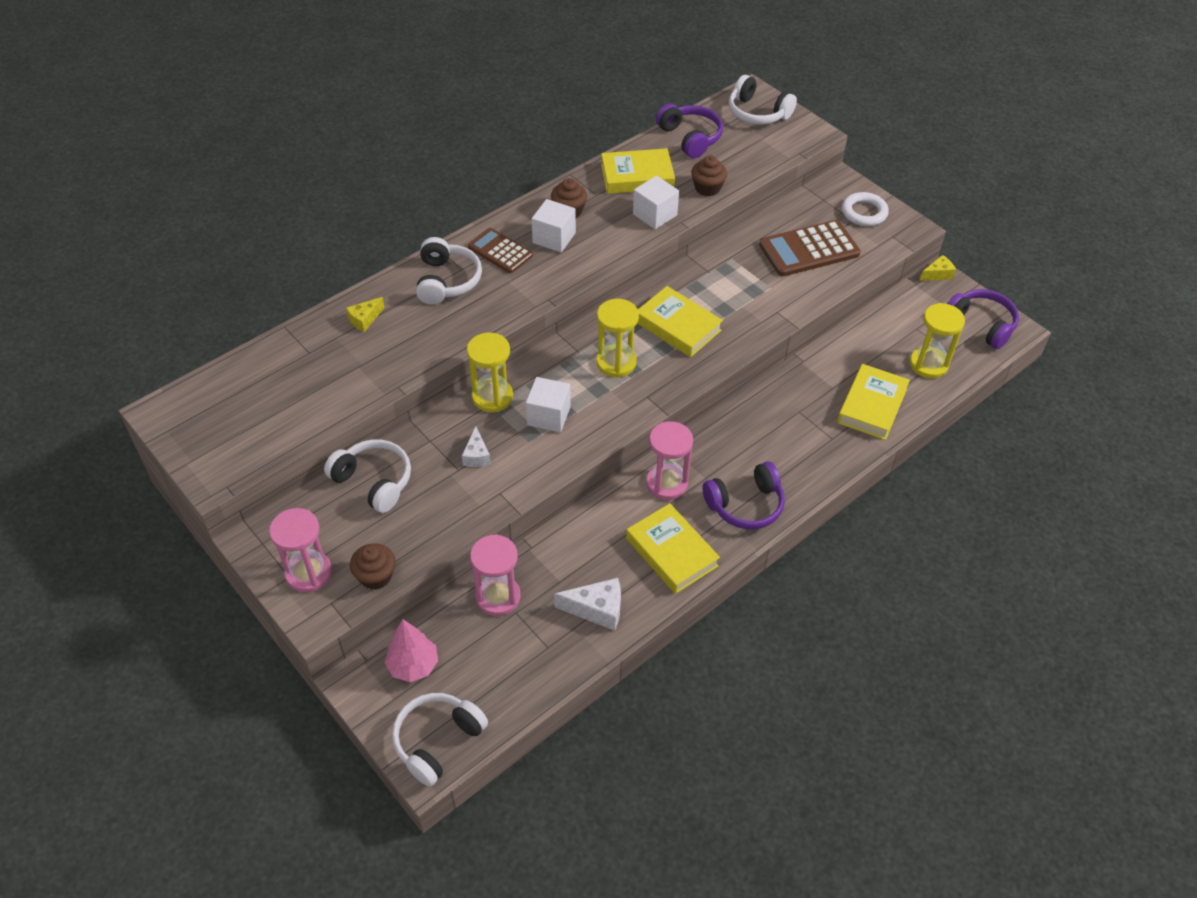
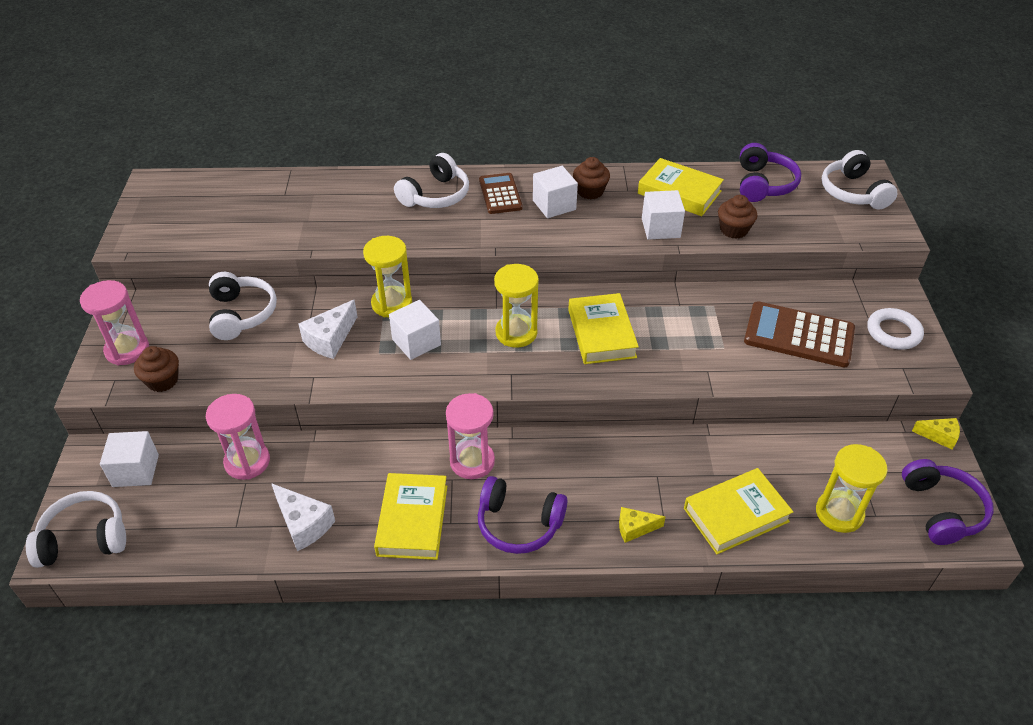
camera: 40 degrees right, 5 degrees down
(365, 319) = (347, 192): yellow cheese -> yellow cheese (635, 528)
(413, 665) = (135, 470): pink tree -> white cube
(476, 455) = (330, 339): white cheese -> white cheese, size x1.56

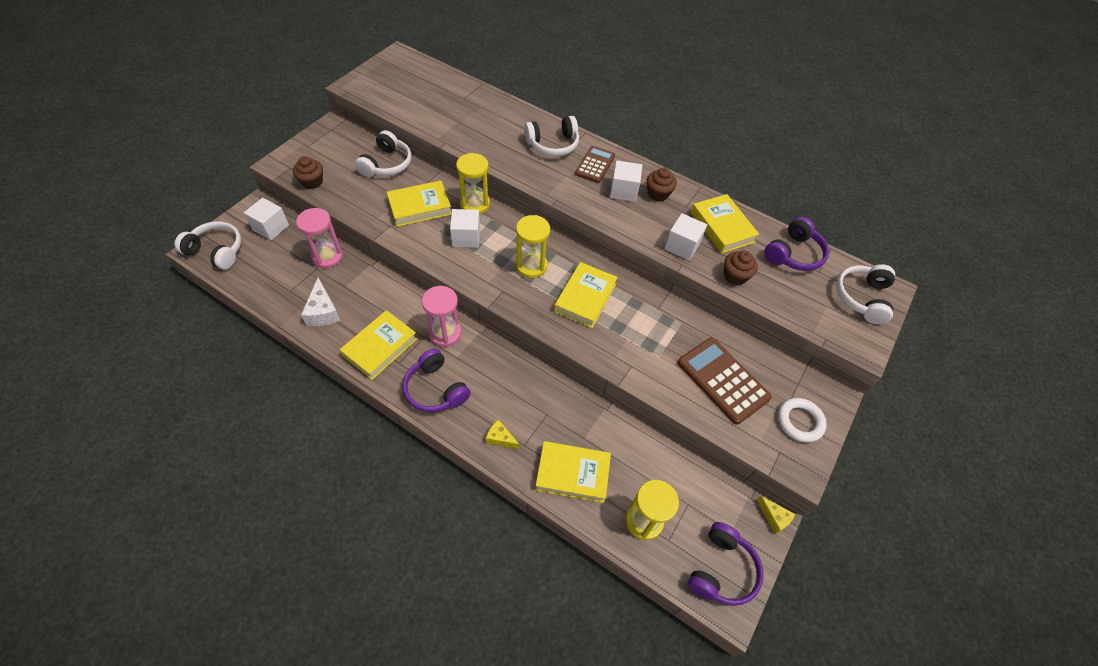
camera: 30 degrees right, 10 degrees up
(127, 350) = (311, 153): pink hourglass -> none
(330, 339) = (420, 207): white cheese -> yellow book

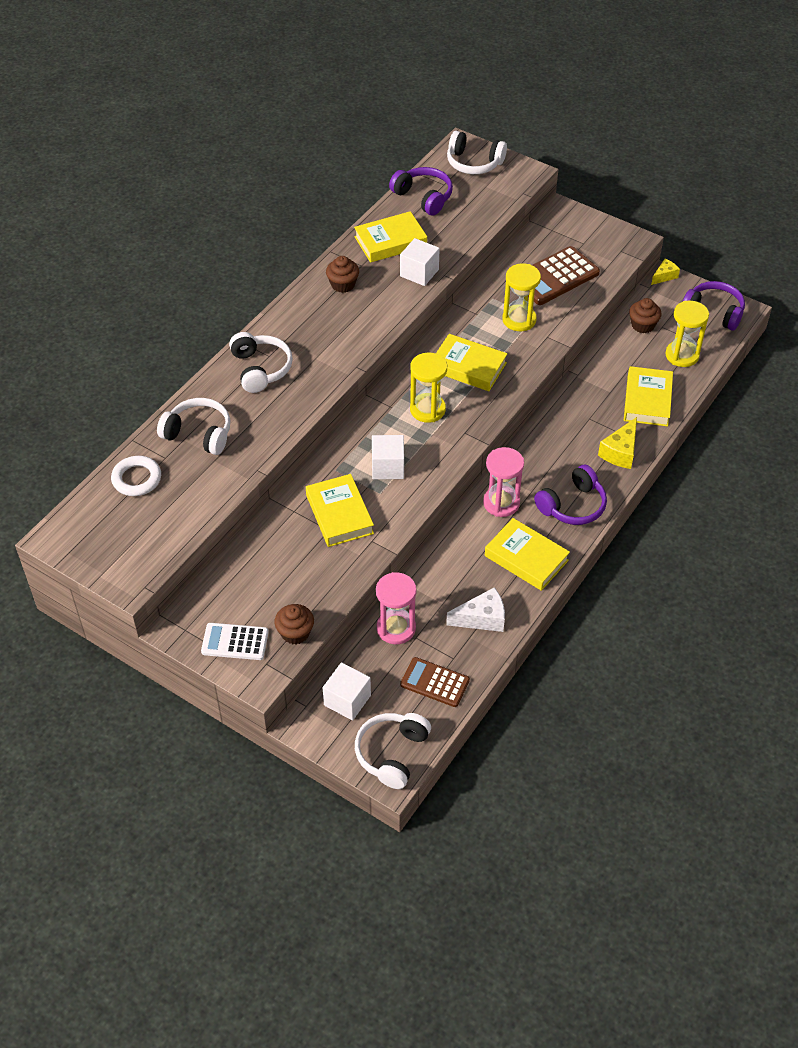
camera: 85 degrees left, 5 degrees down
(313, 152) = (235, 642): none -> white calculator
(387, 164) = (260, 556): white headphones -> white headphones (199, 434)
(475, 204) = (333, 462): yellow hourglass -> yellow hourglass (519, 320)
(500, 438) = (620, 452): yellow cheese -> yellow cheese, size x1.56
(595, 165) = (296, 333): brown calculator -> brown calculator (435, 682)
(623, 191) = (339, 311): white cube -> none
(735, 276) = (455, 240): brown cupcake -> brown cupcake (643, 325)
(799, 421) = (590, 235): white ring -> white ring (137, 479)

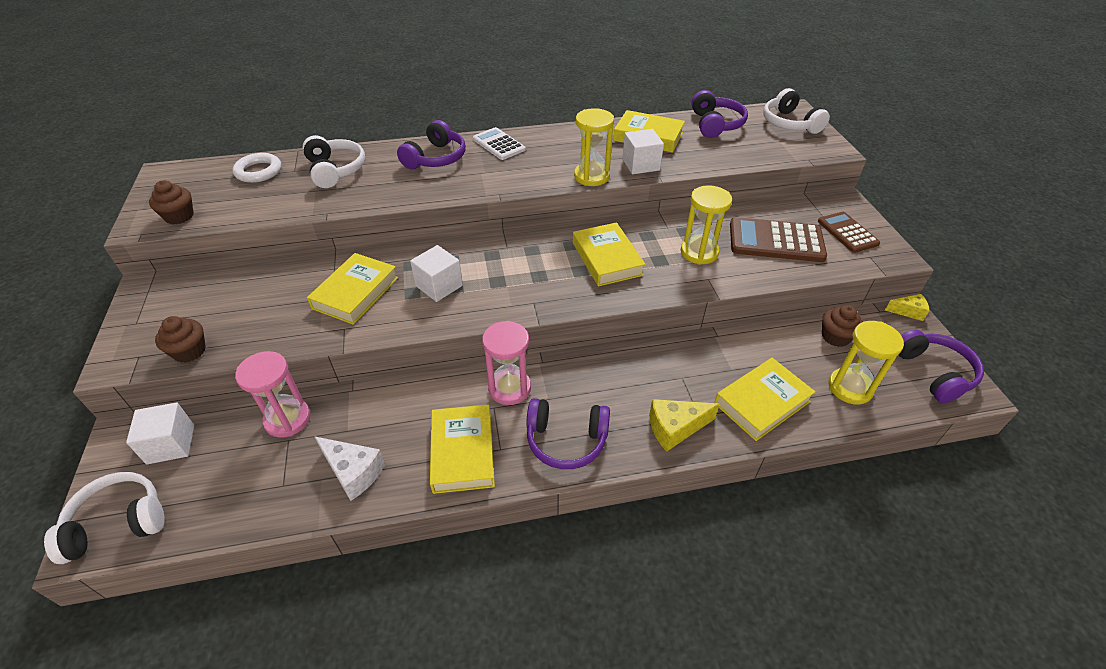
camera: 45 degrees right, 5 degrees down
(235, 642) = (152, 324): white calculator -> white calculator (499, 144)
(260, 369) = (436, 158): white headphones -> purple headphones
(343, 284) = (572, 143): brown cupcake -> brown cupcake (179, 216)
(427, 409) = (530, 267): yellow hourglass -> yellow hourglass (591, 176)
(435, 682) = (239, 493): brown calculator -> brown calculator (847, 232)

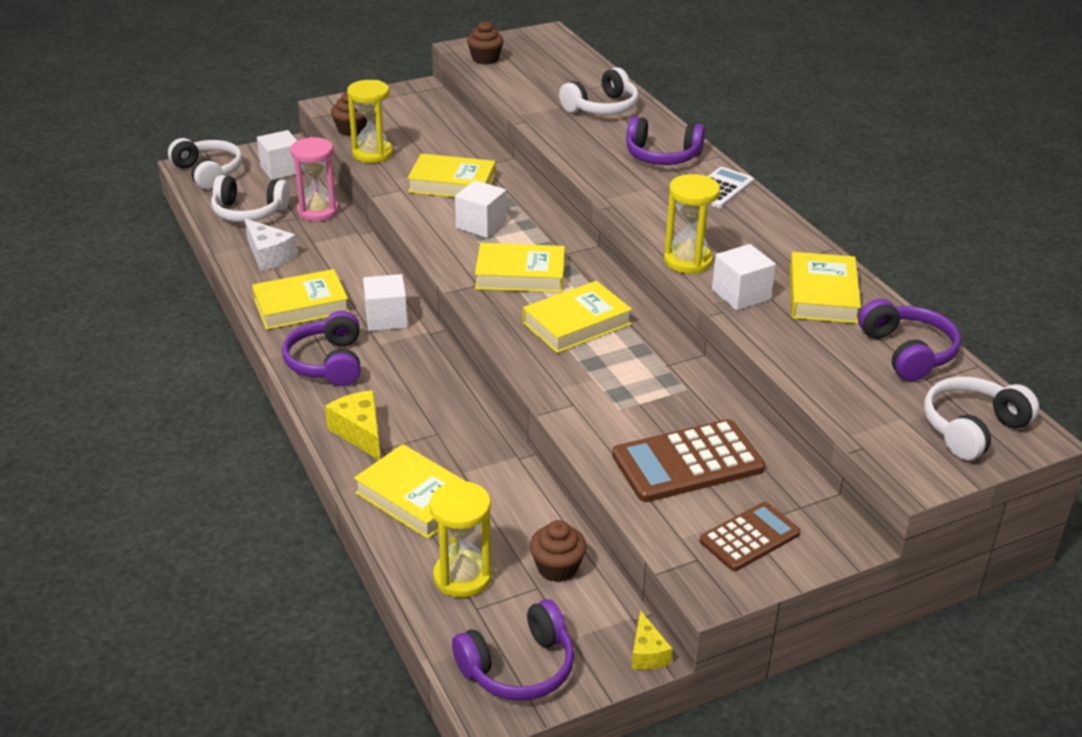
camera: 75 degrees right, 10 degrees down
(247, 484) = (249, 212): none -> white headphones
(258, 171) = (576, 72): white ring -> none
(353, 472) = (269, 256): white cheese -> white cheese turned 60 degrees counterclockwise
(509, 388) = (386, 318): pink hourglass -> white cube
(528, 276) = (520, 275): none -> yellow book
(699, 252) = (625, 394): yellow hourglass -> yellow hourglass (372, 154)
(715, 124) = (907, 352): purple headphones -> purple headphones turned 90 degrees counterclockwise
(776, 241) = (687, 462): brown calculator -> brown calculator turned 105 degrees counterclockwise

